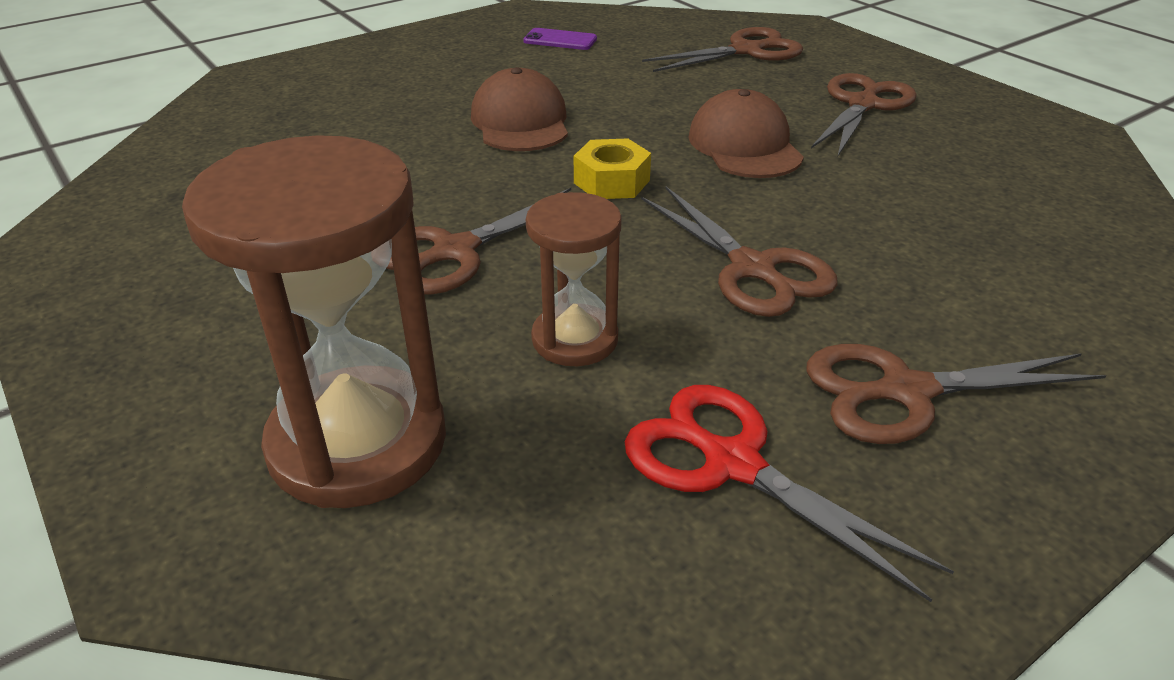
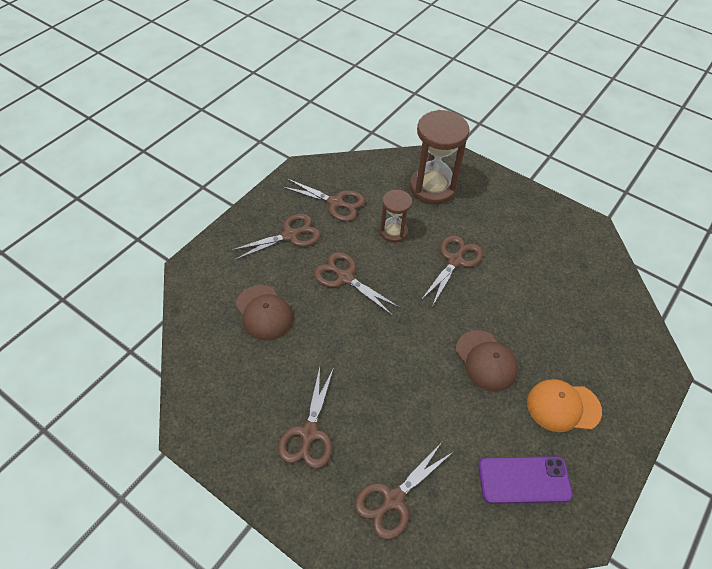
camera: 160 degrees right, 15 degrees up
(443, 72) = (563, 407): none -> orange cap
(560, 40) = (524, 480): purple phone -> purple phone, size x1.77
(612, 181) = (418, 319): yellow nut -> none
(732, 464) = (335, 203): red scissors -> brown scissors
(744, 146) = (367, 367): brown cap -> brown cap (264, 313)

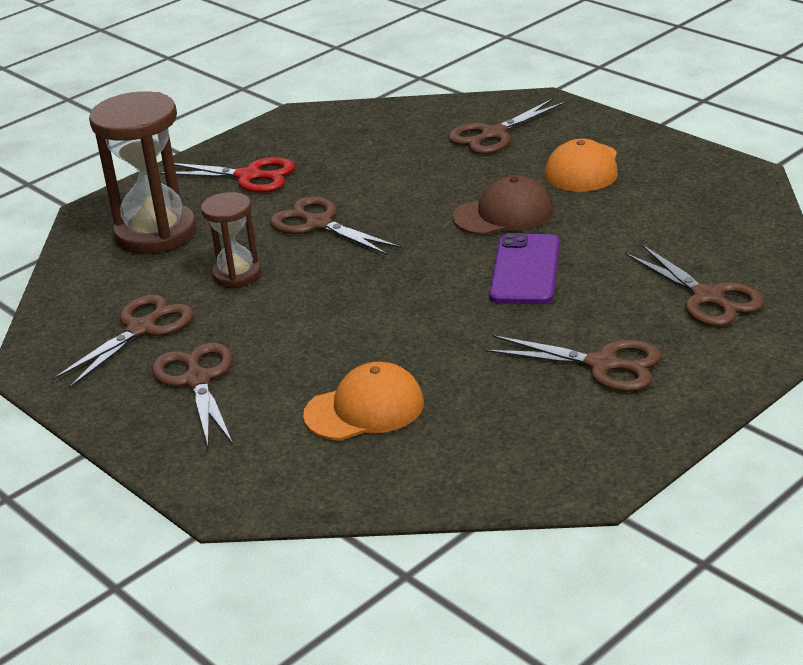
camera: 75 degrees left, 20 degrees down
(264, 313) = (364, 409): brown cap -> orange cap
(345, 278) = (317, 324): brown scissors -> brown scissors (494, 134)
(506, 216) = (248, 176): none -> red scissors
(524, 480) = (681, 203): purple phone -> purple phone (525, 270)

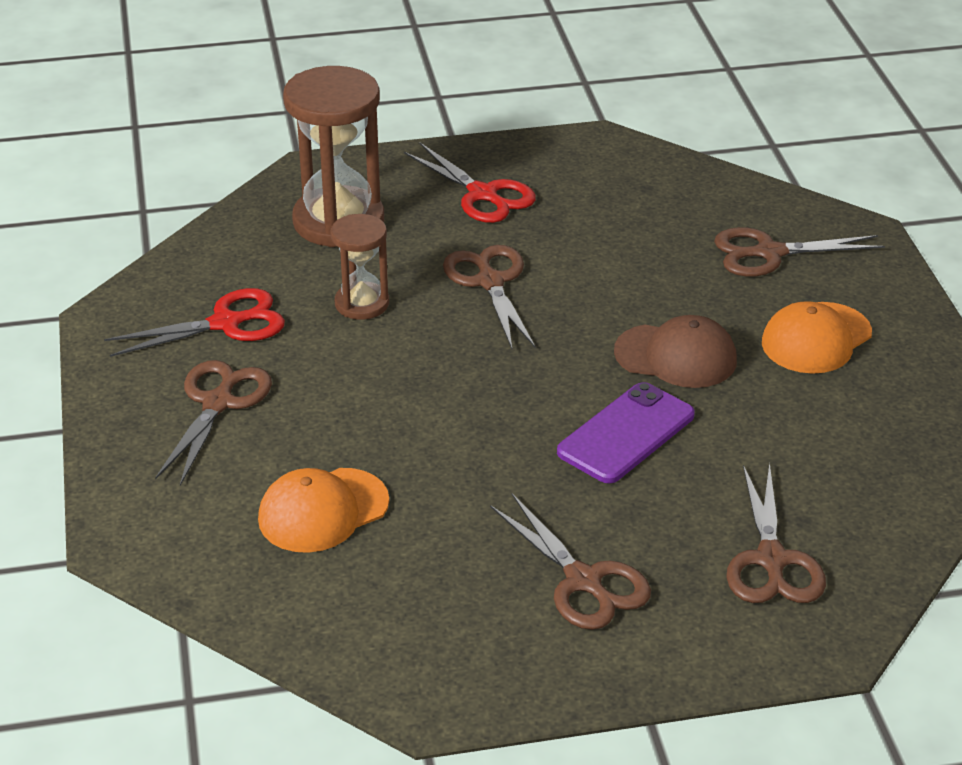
camera: 30 degrees right, 5 degrees up
(141, 329) = (225, 323): brown scissors -> red scissors
(364, 409) = (323, 511): orange cap -> orange cap turned 135 degrees clockwise

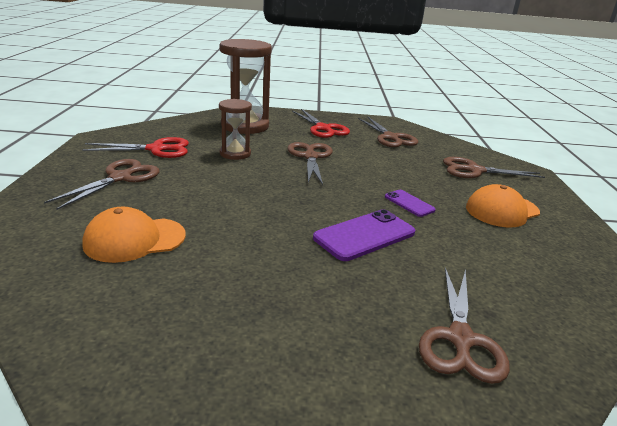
camera: 10 degrees right, 10 degrees down
(583, 581) = (296, 323): brown scissors -> brown scissors (390, 137)
(676, 356) = (409, 203): brown cap -> purple phone

